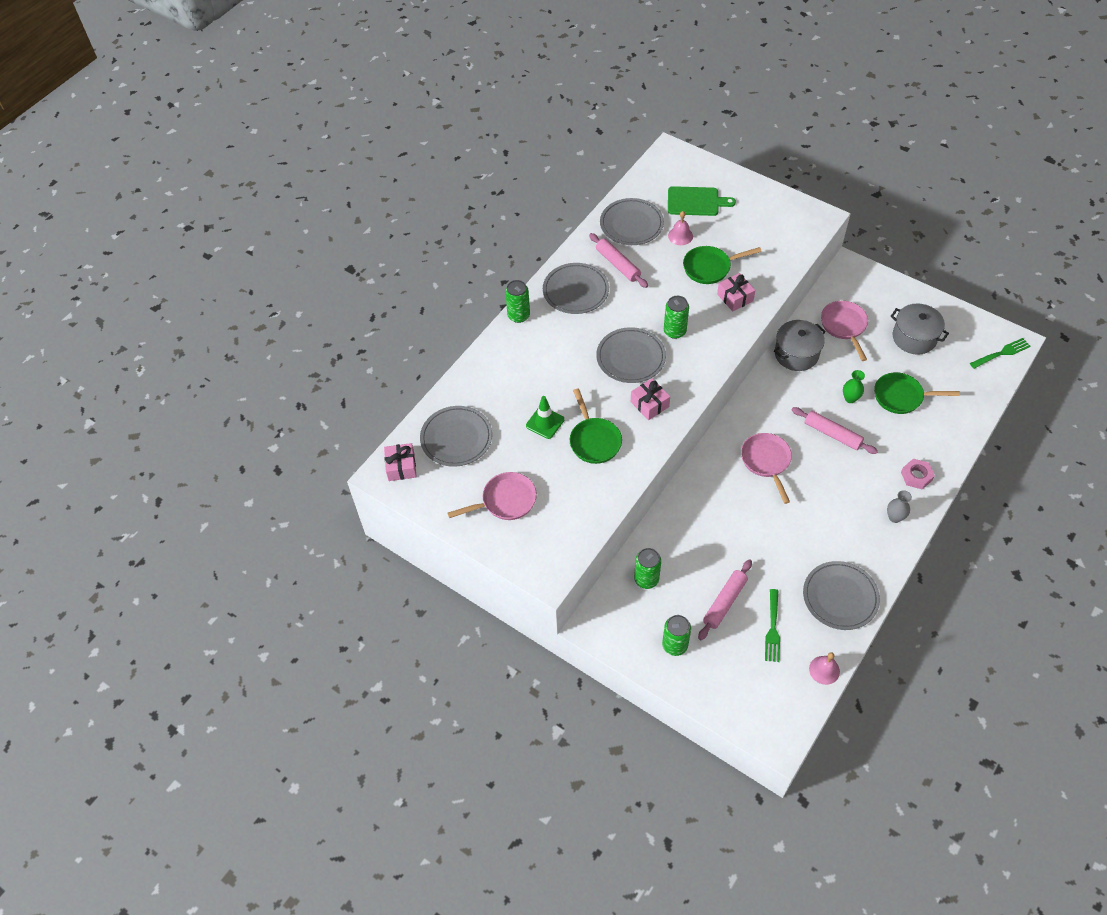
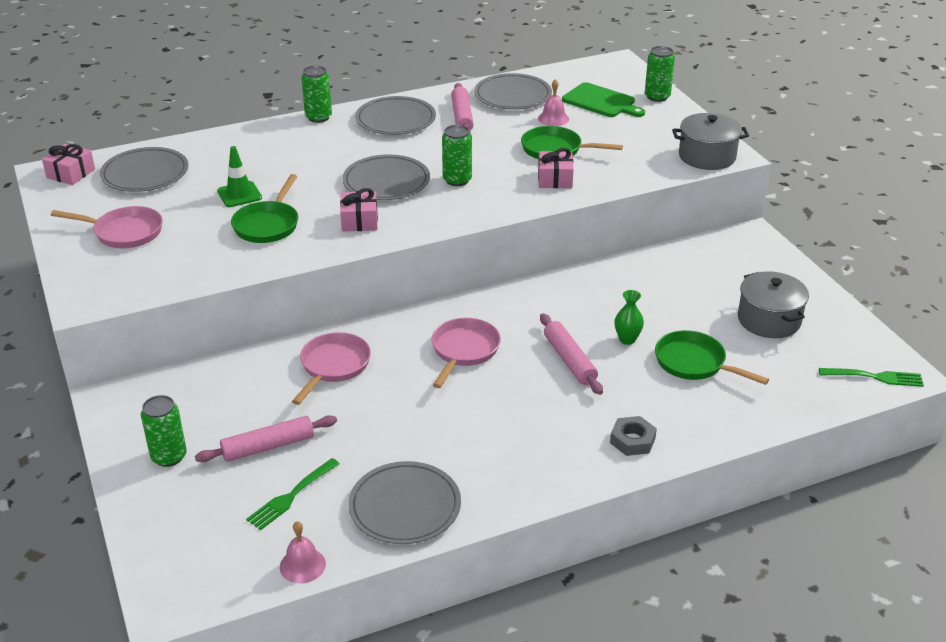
camera: 30 degrees right, 20 degrees down
(646, 579) = (212, 388): green can -> green can (657, 97)
(796, 354) = (605, 279): grey pot -> grey pot (707, 156)
(844, 326) = (690, 279): pink pan -> pink pan (333, 366)
(894, 517) = (560, 465): grey vase -> none
(916, 476) = (632, 440): pink nut -> grey nut

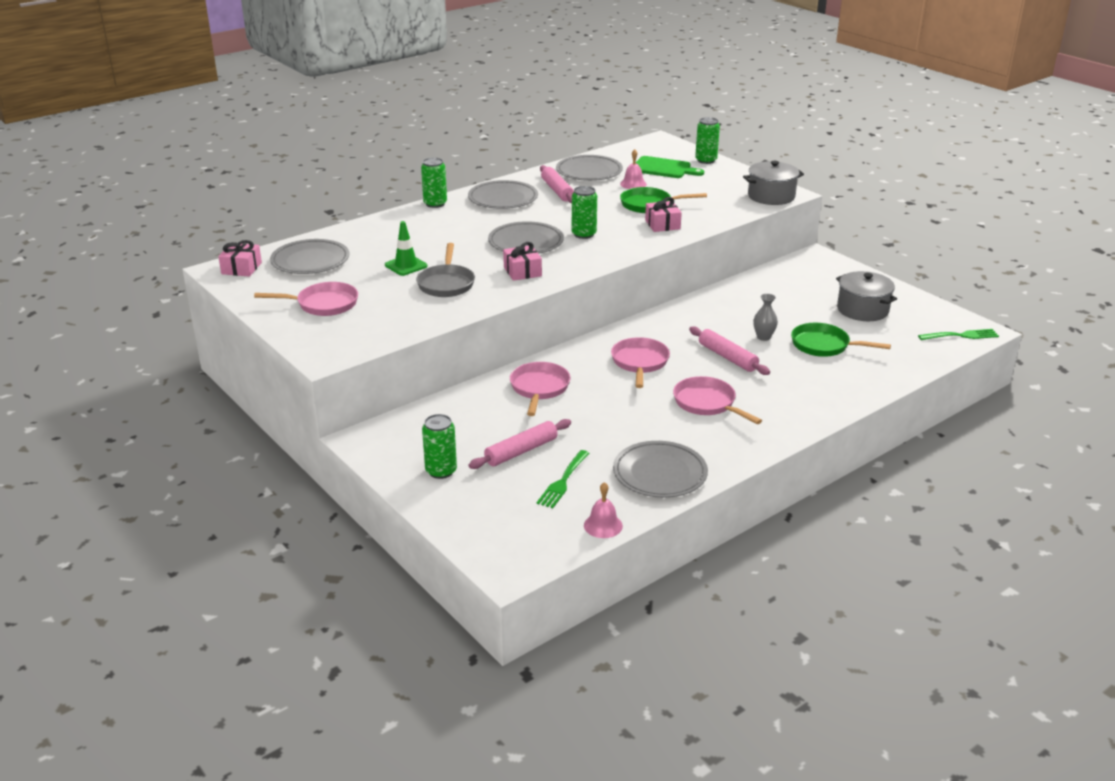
camera: 15 degrees left, 5 degrees down
(268, 225) = (446, 283): green pan -> grey pan
(511, 420) = (707, 403): none -> pink pan
(627, 339) = (763, 337): green vase -> grey vase
(632, 440) = (808, 402): grey nut -> none

